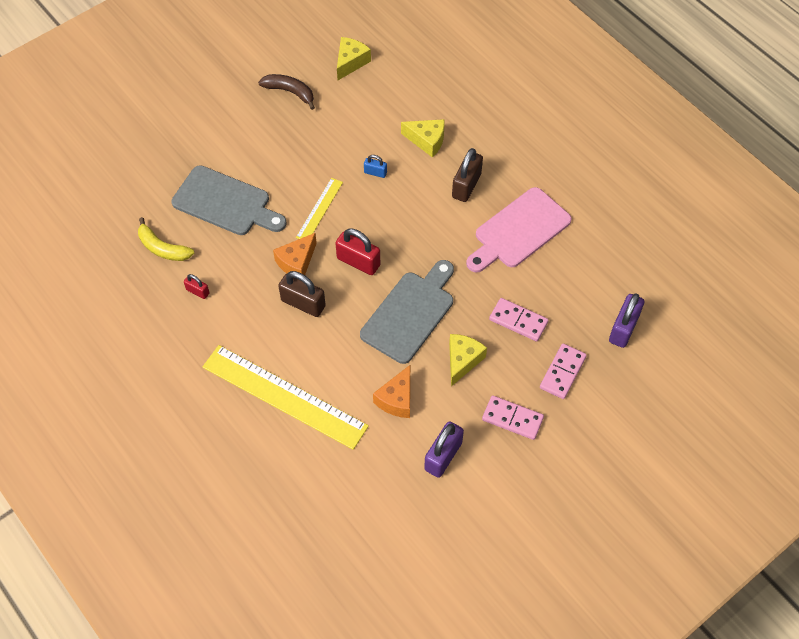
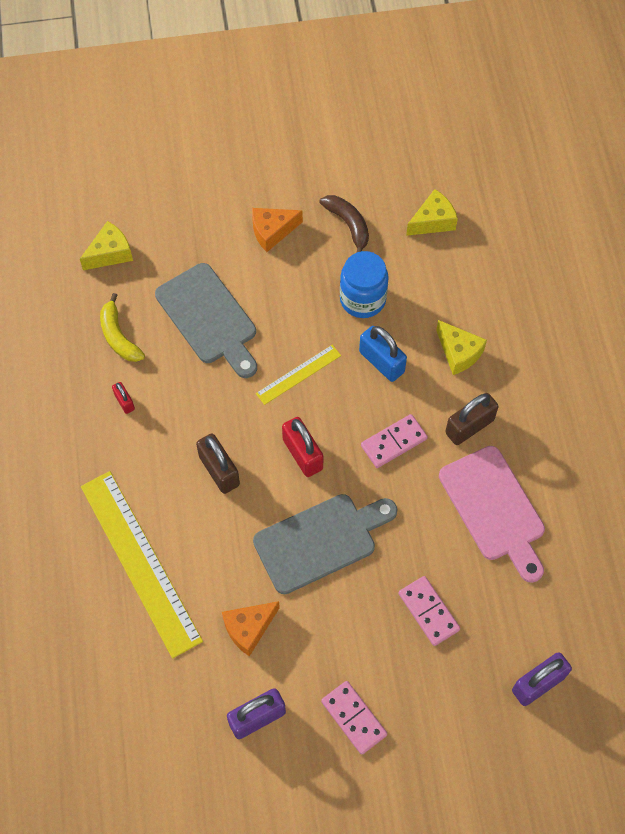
camera: 30 degrees right, 5 degrees up
(297, 262) = (240, 421): orange cheese -> orange cheese (272, 231)
(334, 137) = (362, 299): none -> blue jar
(375, 172) = (381, 362): blue padlock -> blue padlock, size x1.86
(462, 360) = (342, 624): yellow cheese -> yellow cheese (110, 253)
(519, 231) = (494, 508): pink cutting board -> pink cutting board turned 105 degrees counterclockwise
(562, 372) = (439, 696): pink domino -> pink domino (393, 442)

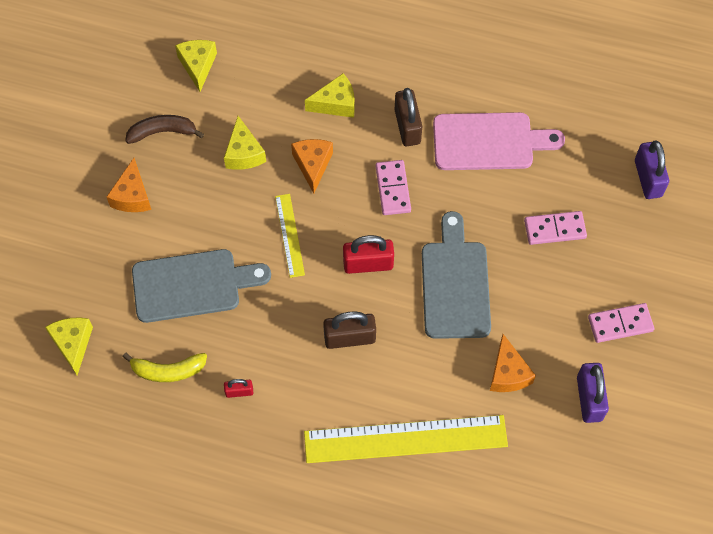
camera: 65 degrees left, 0 degrees up
(362, 299) = (244, 153): blue jar -> yellow cheese
(381, 362) = (313, 165): blue padlock -> orange cheese

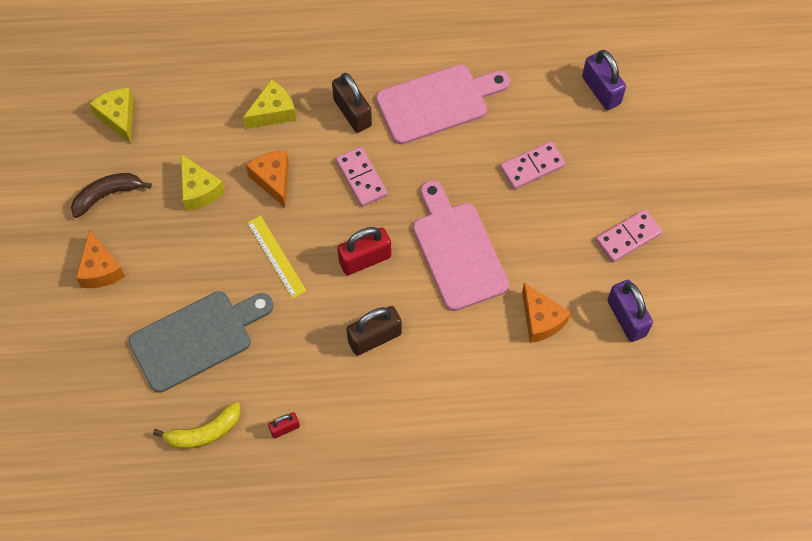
camera: 20 degrees left, 0 degrees up
(73, 344) = (95, 439): yellow cheese -> none
(405, 439) = (467, 417): yellow ruler -> none
(455, 284) = (457, 251): grey cutting board -> pink cutting board

